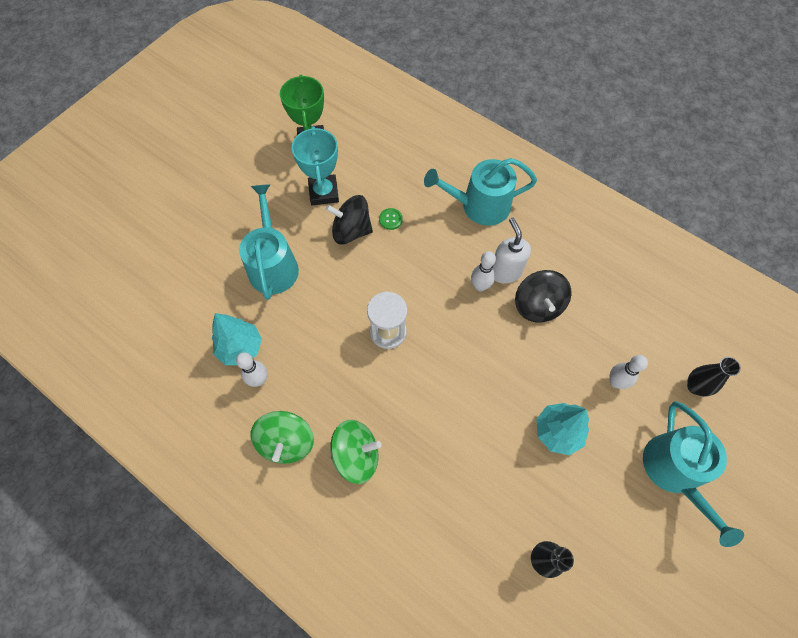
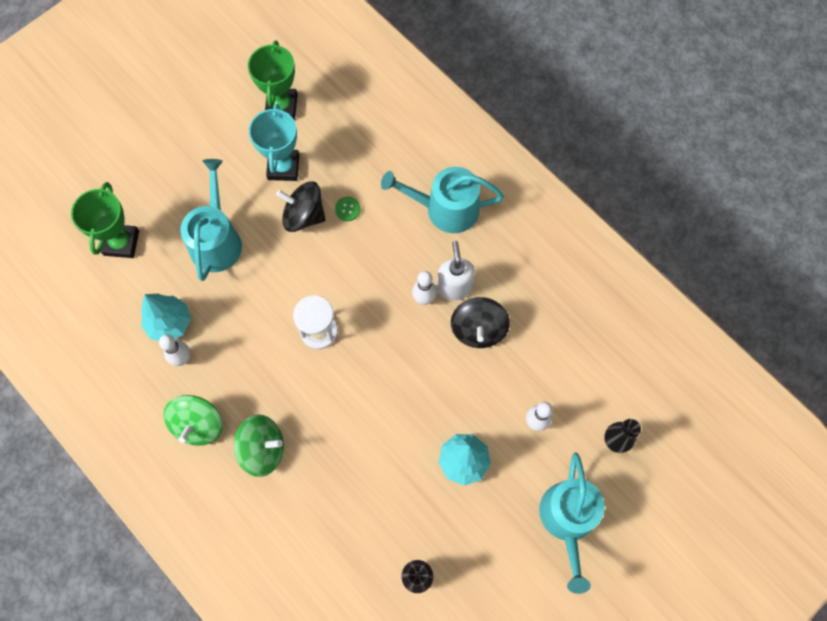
camera: 10 degrees right, 5 degrees up
(181, 281) = (121, 243): none -> green trophy

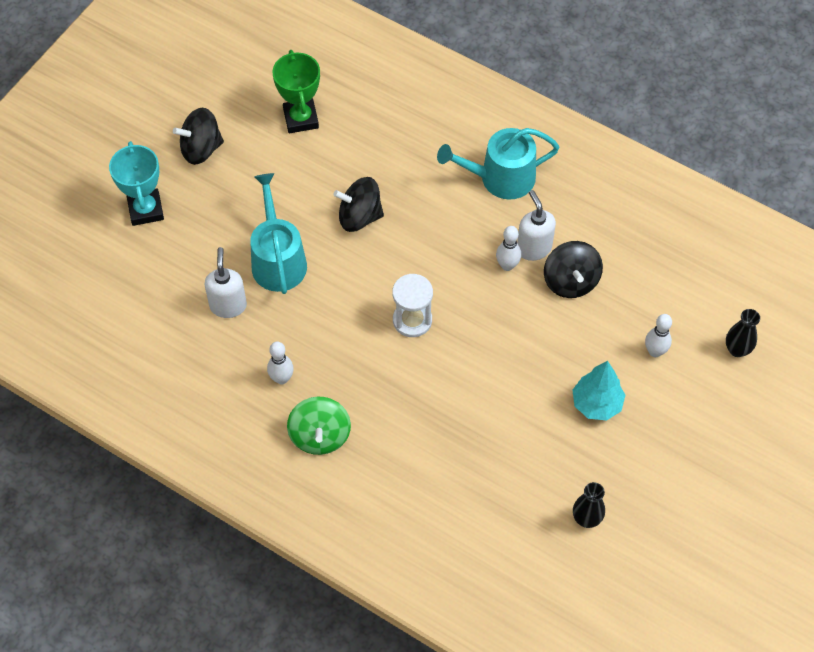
camera: 15 degrees left, 10 degrees down
(121, 243) = (179, 285): green trophy -> none
(158, 274) = (228, 305): none -> white soap dispenser
(170, 323) = (257, 349): turquoise tree -> none
(183, 114) = (201, 149): none -> black spinning top
(263, 449) = (393, 442): green spinning top -> none
(283, 167) = (322, 176): turquoise trophy -> turquoise trophy (145, 210)
(347, 209) = (402, 200): green button -> none
(568, 520) = (715, 431): turquoise watering can -> none

